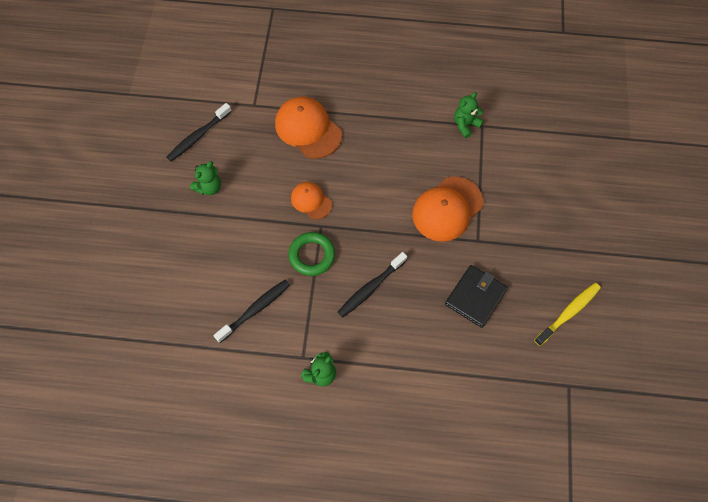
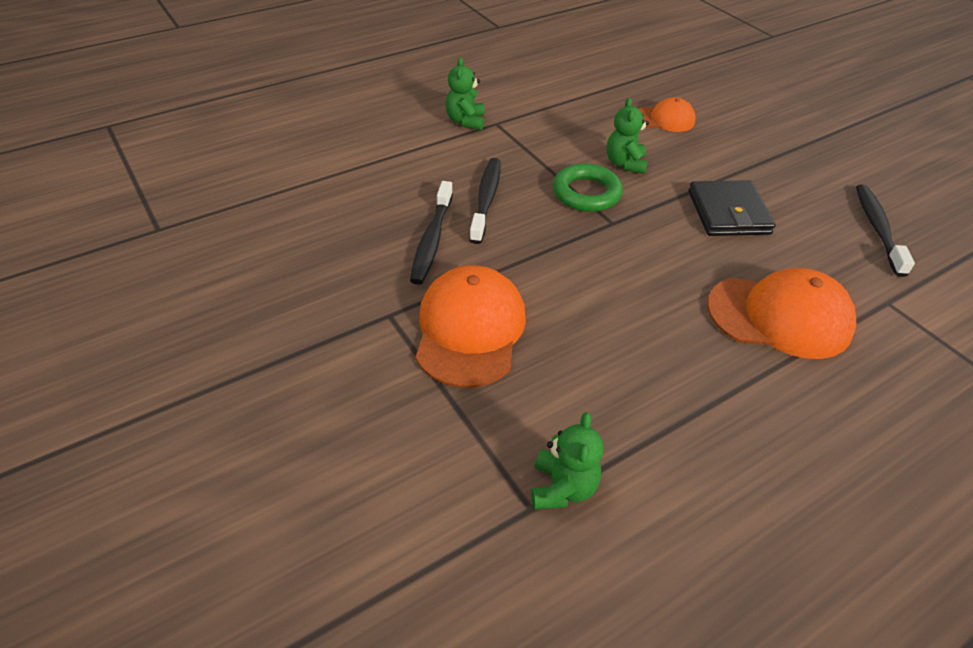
camera: 140 degrees right, 20 degrees down
(209, 187) = (780, 191): green teddy bear -> green teddy bear (625, 163)
(255, 310) = (585, 131): black toothbrush -> black toothbrush (431, 240)
(311, 201) = (657, 239): orange cap -> orange cap (665, 119)
(475, 297) = (344, 252): black wallet -> black wallet (728, 213)
(568, 313) = (190, 300): yellow toothbrush -> none

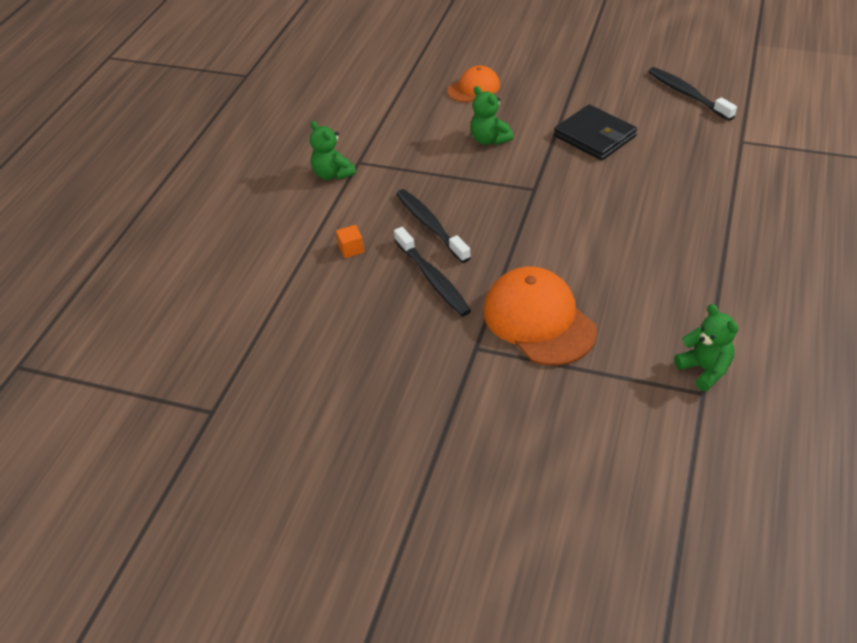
camera: 35 degrees left, 0 degrees up
(404, 180) = (351, 249): none -> orange cube
(586, 193) = (491, 178): green ring -> none
(780, 316) = (698, 188): orange cap -> none

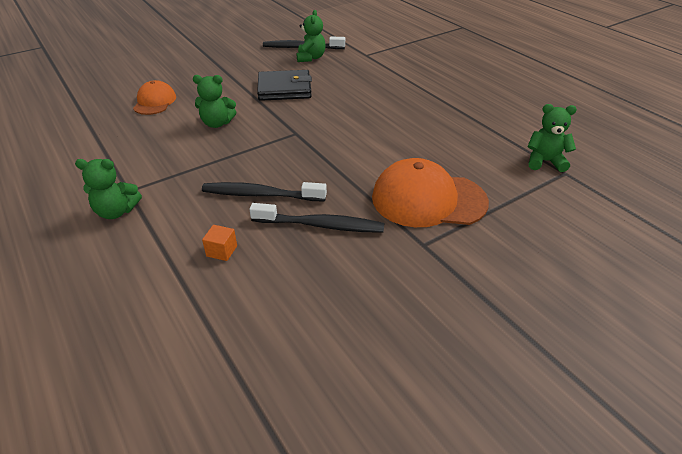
camera: 55 degrees left, 5 degrees down
(676, 113) = (311, 58): none -> green teddy bear

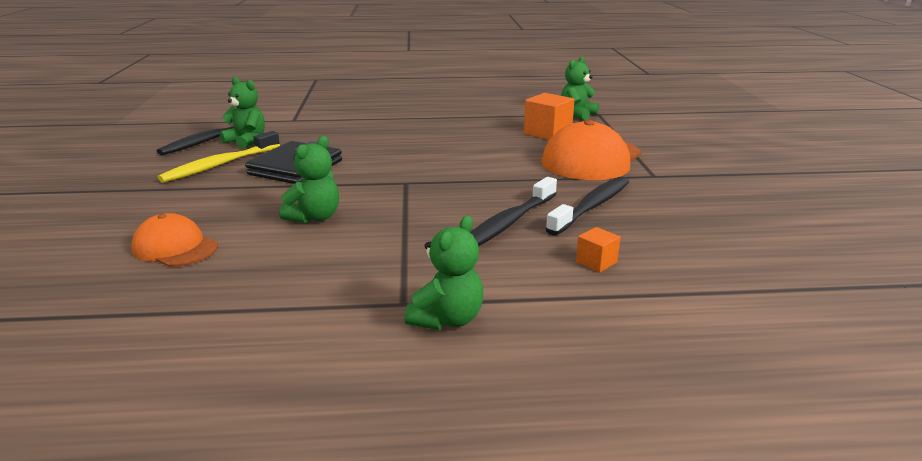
camera: 60 degrees left, 15 degrees down
(266, 66) = (220, 165): none -> yellow toothbrush
(468, 160) = (547, 133): none -> orange cube

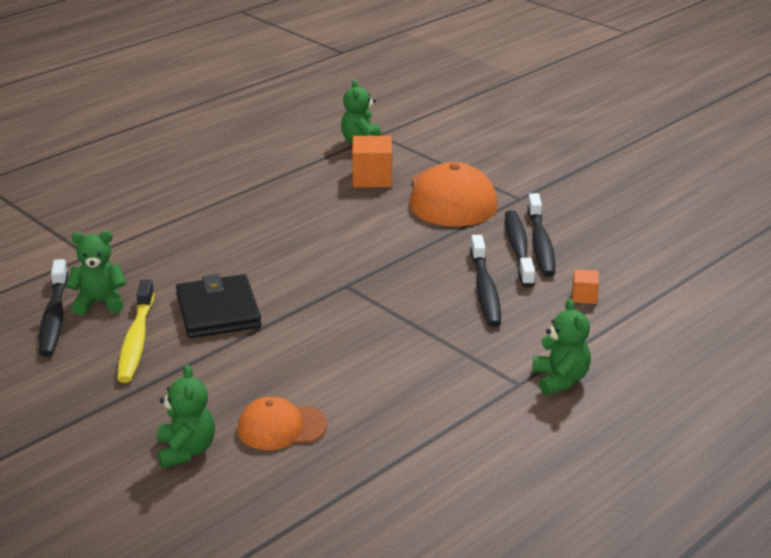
camera: 40 degrees left, 5 degrees up
(314, 217) = (336, 351): green teddy bear -> green teddy bear (186, 451)
(620, 210) = (540, 243): none -> black toothbrush

